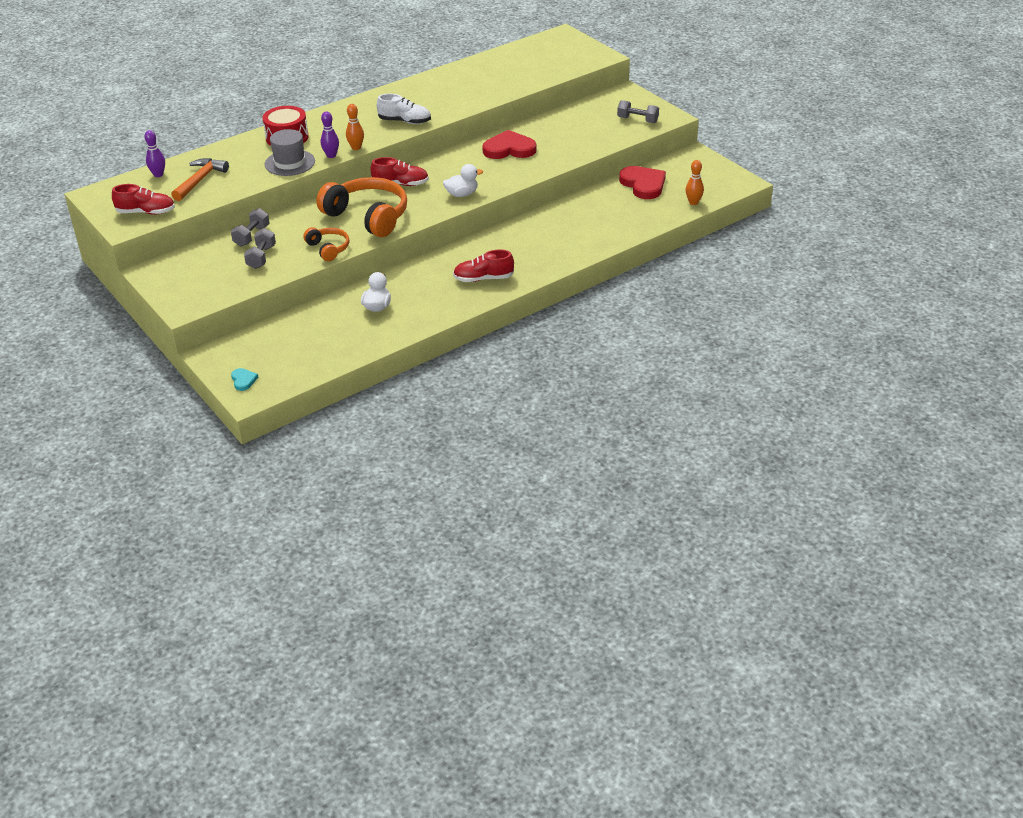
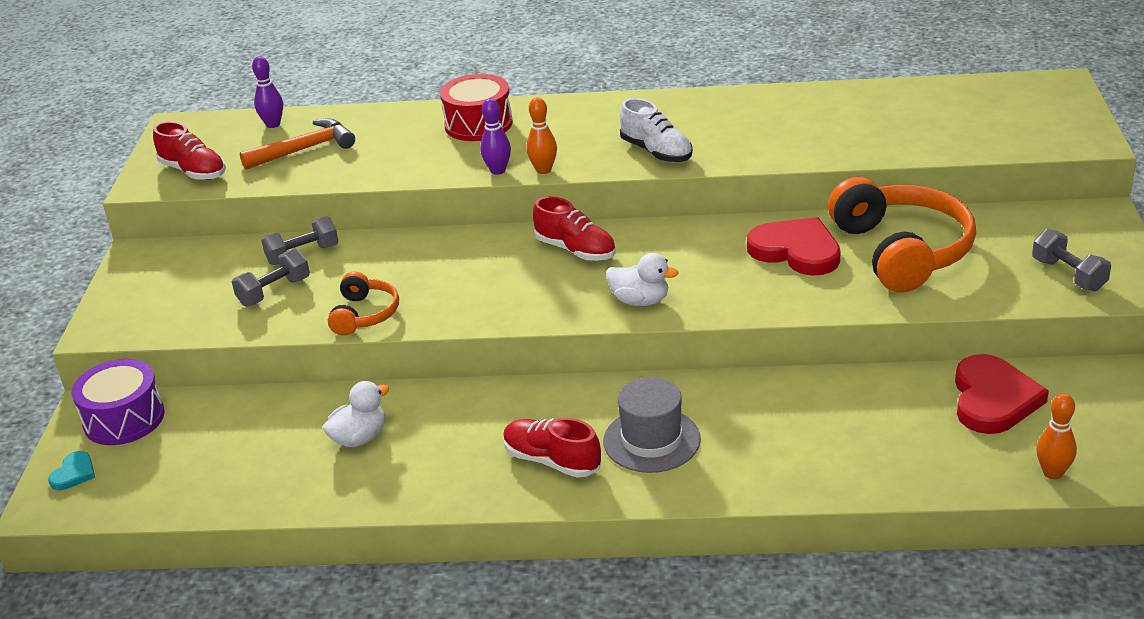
camera: 40 degrees right, 5 degrees down
(235, 349) = (124, 419): none -> purple drum
(289, 163) = (435, 163): grey hat -> grey hat (651, 440)
(368, 217) = (472, 285): orange headphones -> orange headphones (901, 251)

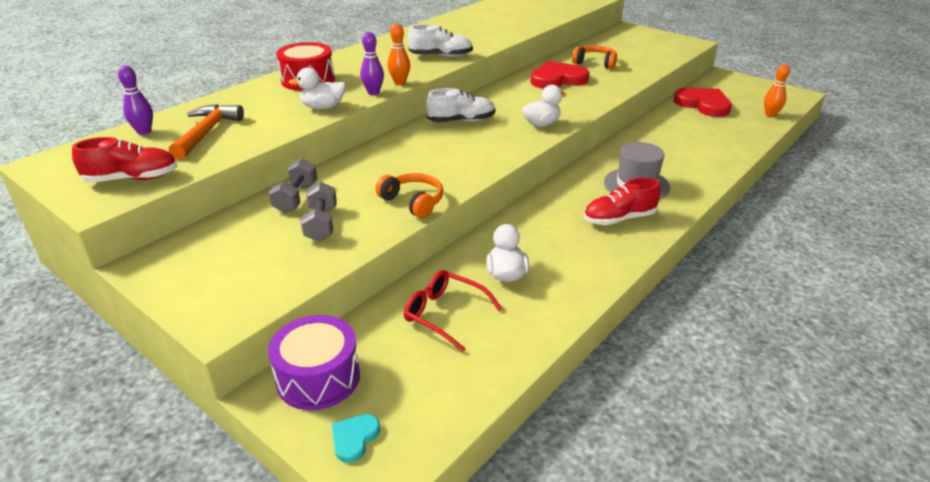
camera: 55 degrees left, 0 degrees up
(74, 473) = (354, 438): turquoise heart -> turquoise heart turned 120 degrees counterclockwise
(261, 436) = (445, 314): none -> red glasses
(426, 167) = (323, 107): none -> white duck
(576, 250) = (461, 121): red shoe -> white shoe
(901, 251) = (595, 63): orange headphones -> orange headphones, size x0.52
(1068, 275) = (663, 47): grey dumbbell -> none

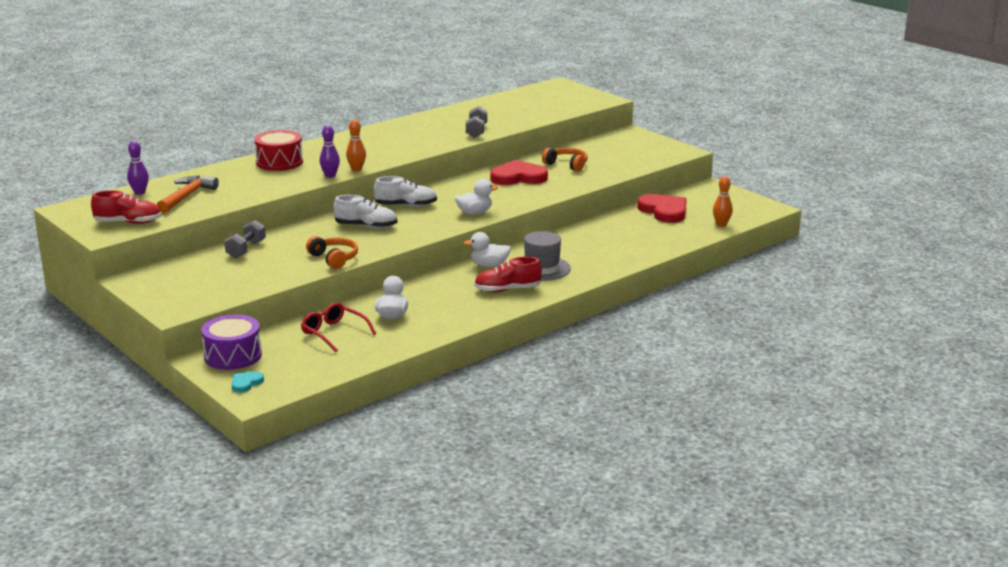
camera: 10 degrees right, 10 degrees down
(321, 224) = (259, 267): grey dumbbell -> grey dumbbell (476, 131)
(323, 107) = (283, 184): white duck -> white duck (489, 265)
(441, 56) = (406, 149): white shoe -> white shoe (366, 226)

